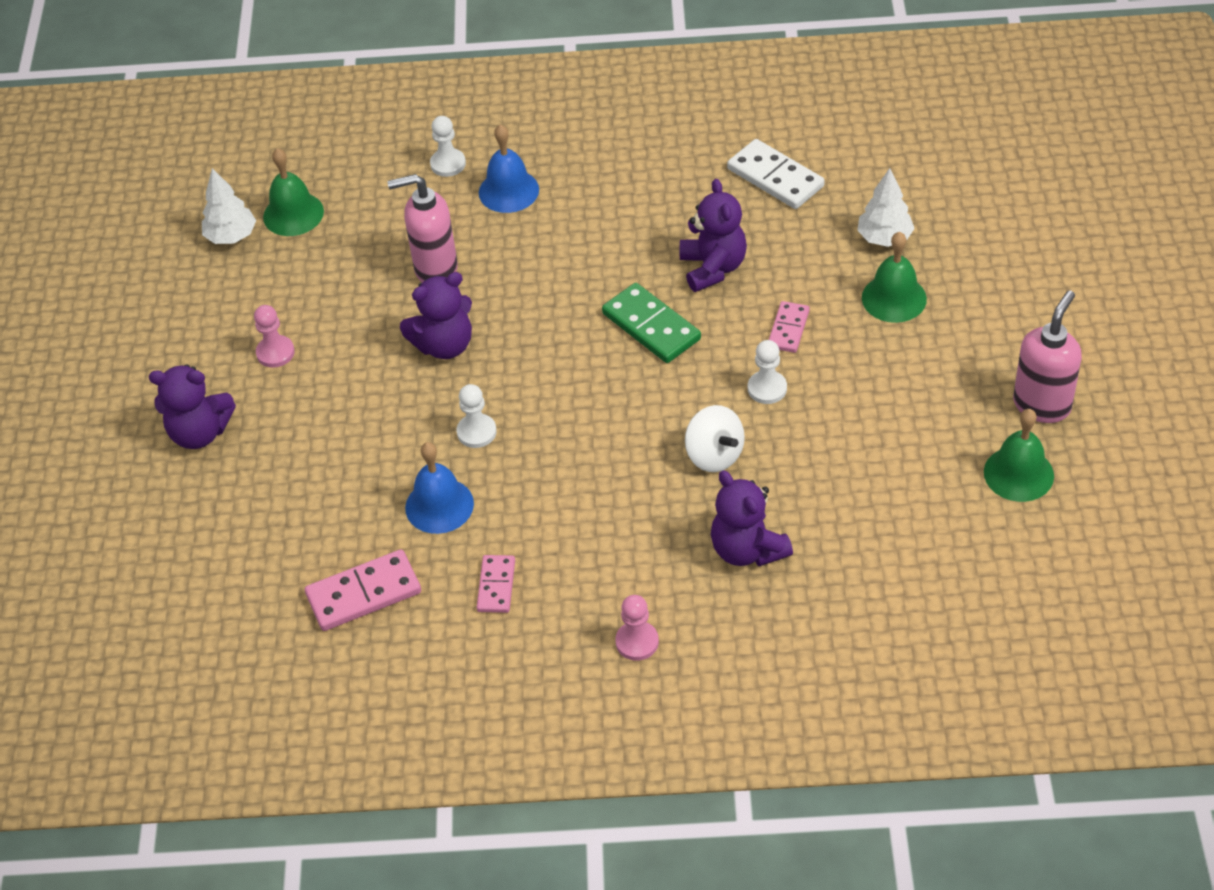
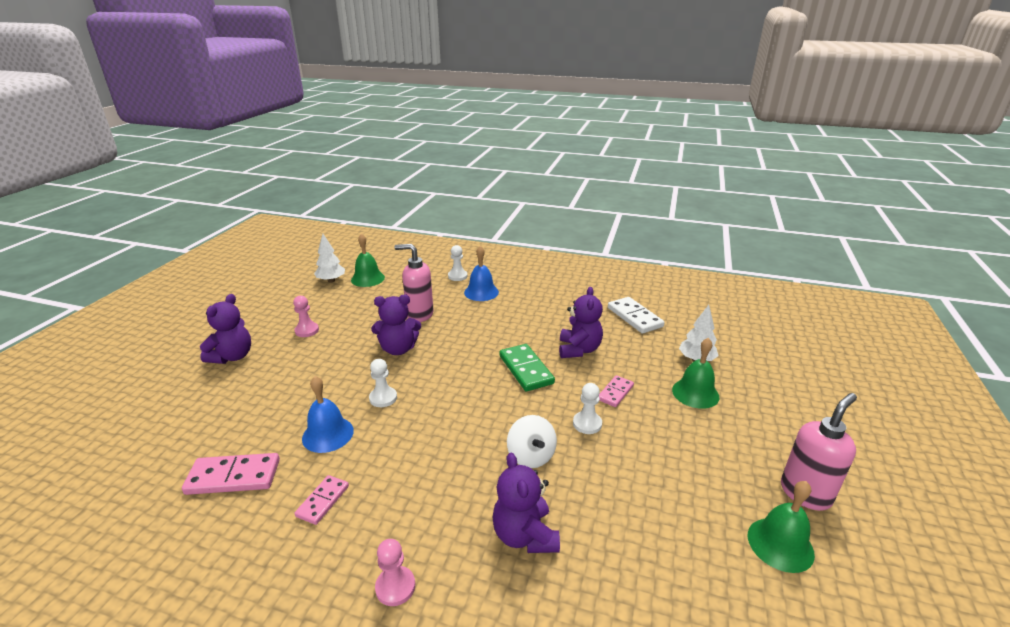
camera: 15 degrees right, 20 degrees down
(200, 433) = (232, 356): purple teddy bear -> purple teddy bear turned 90 degrees counterclockwise

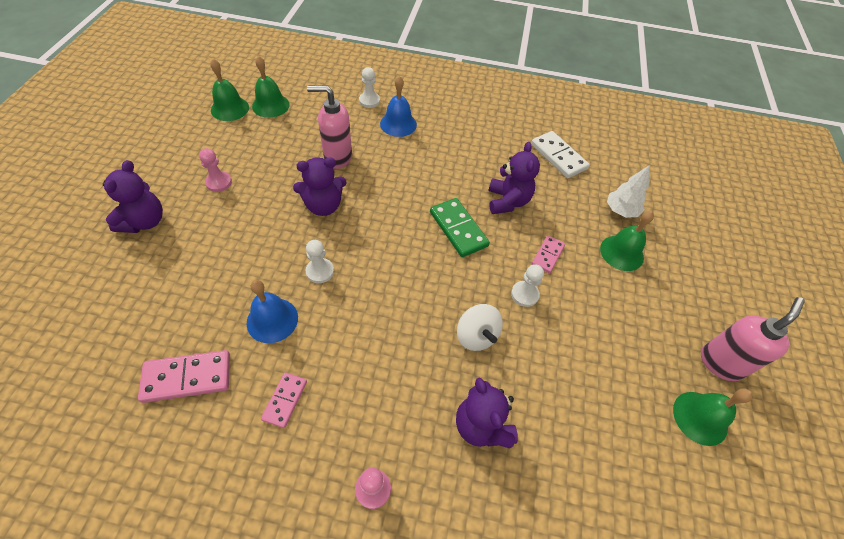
camera: 10 degrees left, 25 degrees up
(331, 280) = (230, 108): white tree -> green bell

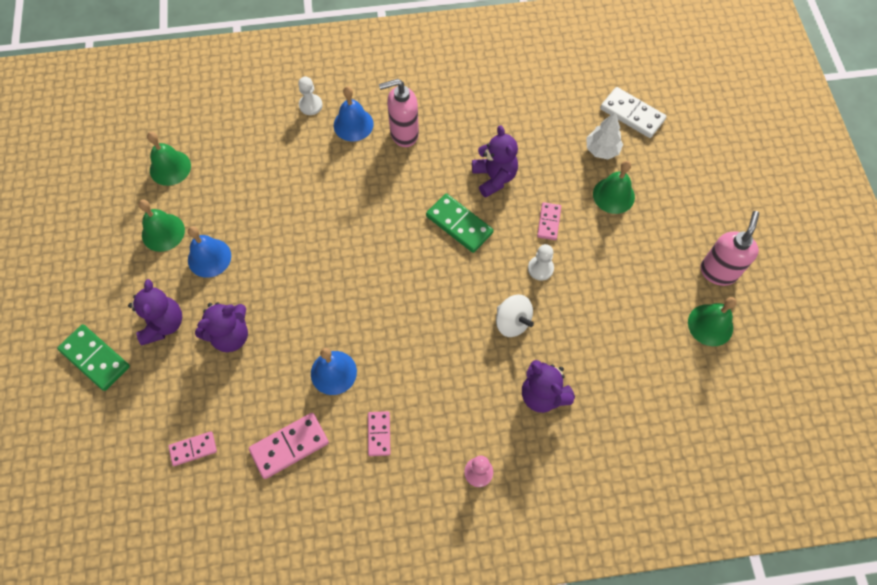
camera: 15 degrees left, 10 degrees up
(66, 229) = (95, 358): none -> green domino
(94, 344) = (193, 449): none -> pink domino
(219, 182) = (209, 257): pink pawn -> blue bell
(270, 105) = (210, 148): green bell -> green bell (163, 232)
(320, 271) = (352, 313): white pawn -> none
(323, 206) = (323, 246): purple teddy bear -> purple teddy bear (230, 335)
(337, 157) = (311, 187): pink soap dispenser -> pink soap dispenser (403, 134)
(558, 156) = (526, 107): white domino -> white domino (632, 114)

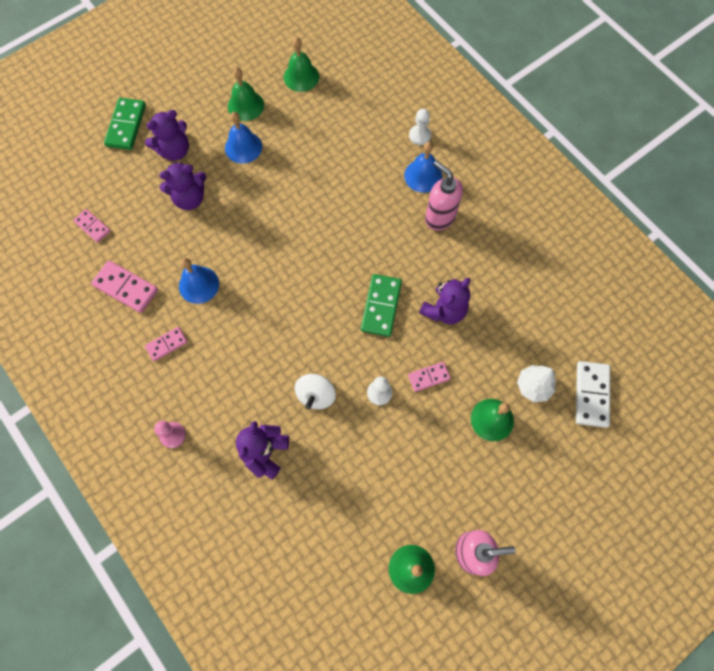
camera: 60 degrees right, 5 degrees up
(230, 335) = (189, 198): purple teddy bear -> purple teddy bear turned 45 degrees counterclockwise

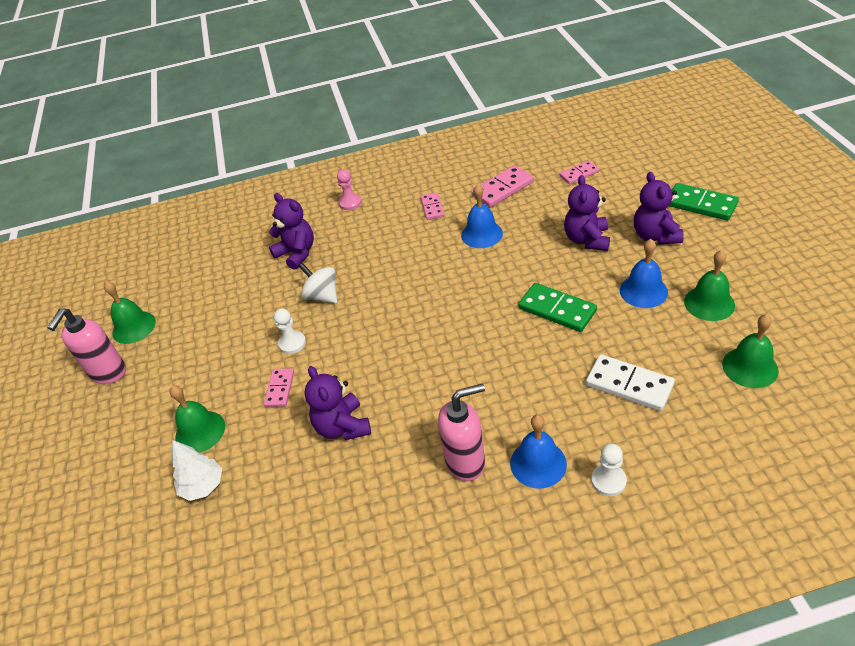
camera: 120 degrees right, 25 degrees down
(381, 306) = (381, 368): green domino -> green domino (557, 309)
(591, 395) = (150, 547): white domino -> white domino (629, 385)

